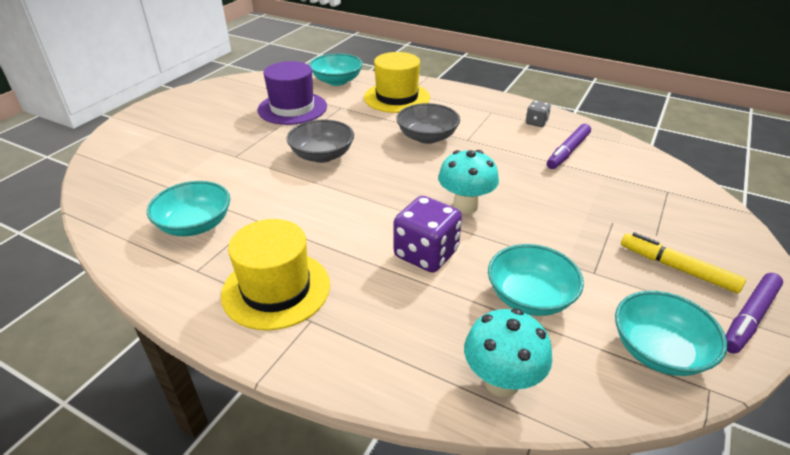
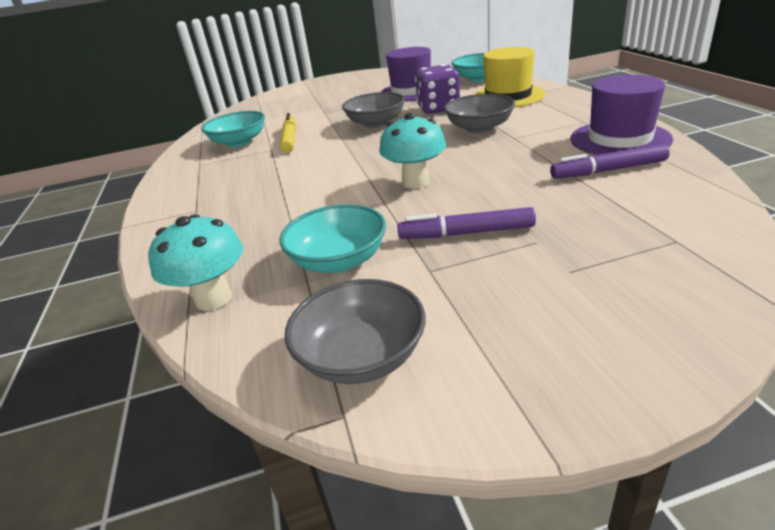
camera: 50 degrees right, 5 degrees down
(276, 289) = (211, 187): yellow hat -> none
(426, 254) = (324, 202): purple dice -> purple dice (438, 108)
(536, 122) = (619, 139): grey dice -> purple hat
(658, 350) = (361, 356): turquoise bowl -> grey bowl
(677, 268) = (529, 309): yellow marker -> yellow marker (290, 139)
(749, 318) = (526, 396): purple marker -> purple marker (466, 233)

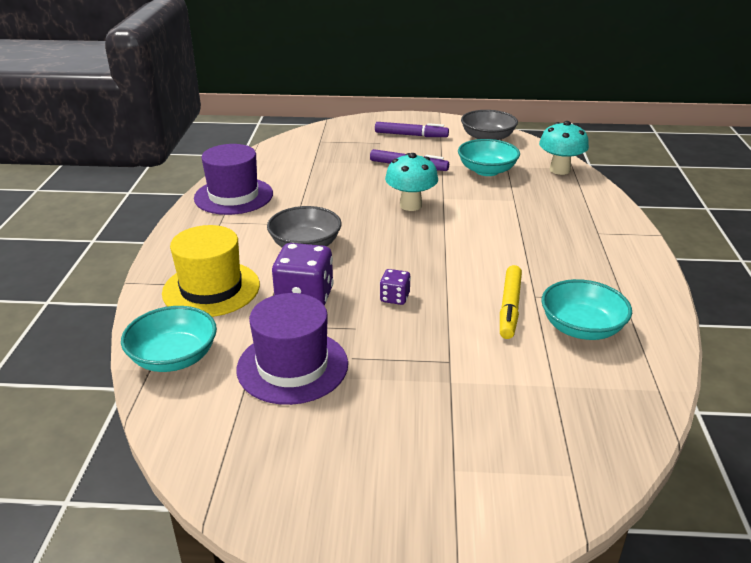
camera: 165 degrees left, 0 degrees up
(376, 123) = (394, 298): grey bowl -> purple dice
(608, 170) = (284, 177): purple marker -> purple marker (411, 135)

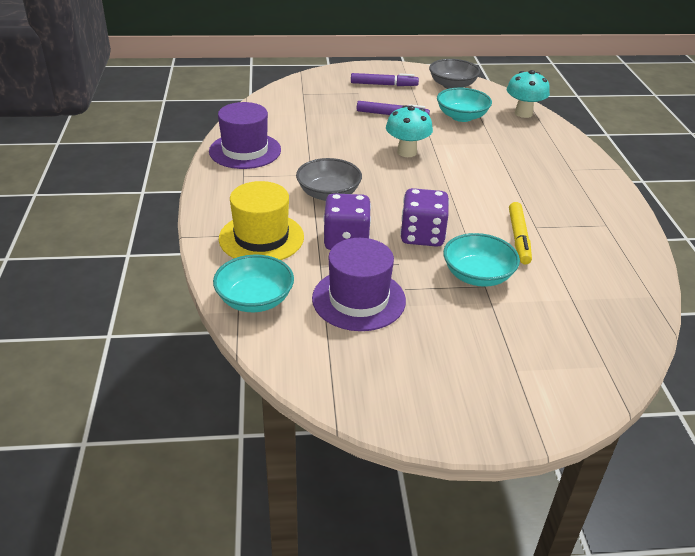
camera: 10 degrees left, 5 degrees up
(394, 298) = (422, 236): purple dice -> purple dice, size x1.92
(581, 328) = (580, 251): turquoise bowl -> turquoise bowl (477, 275)

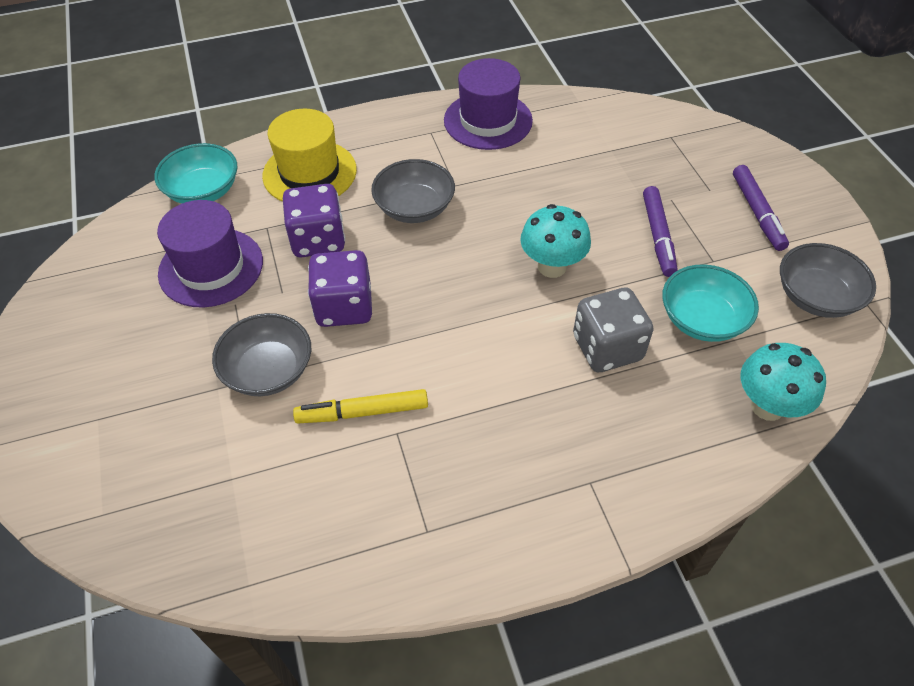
camera: 80 degrees right, 15 degrees up
(477, 275) = (268, 370): turquoise bowl -> grey bowl
(478, 147) = (607, 348): none -> grey dice

